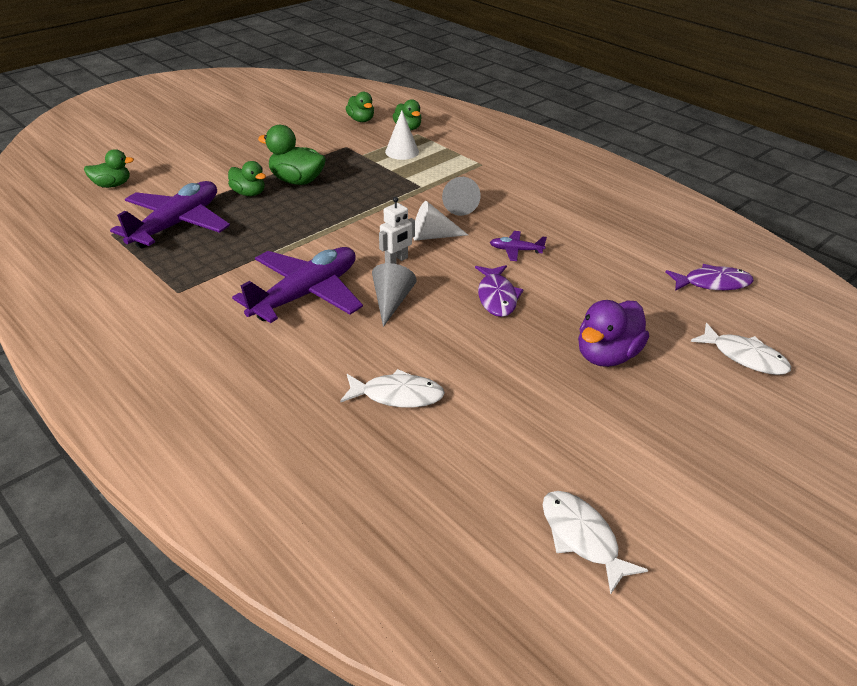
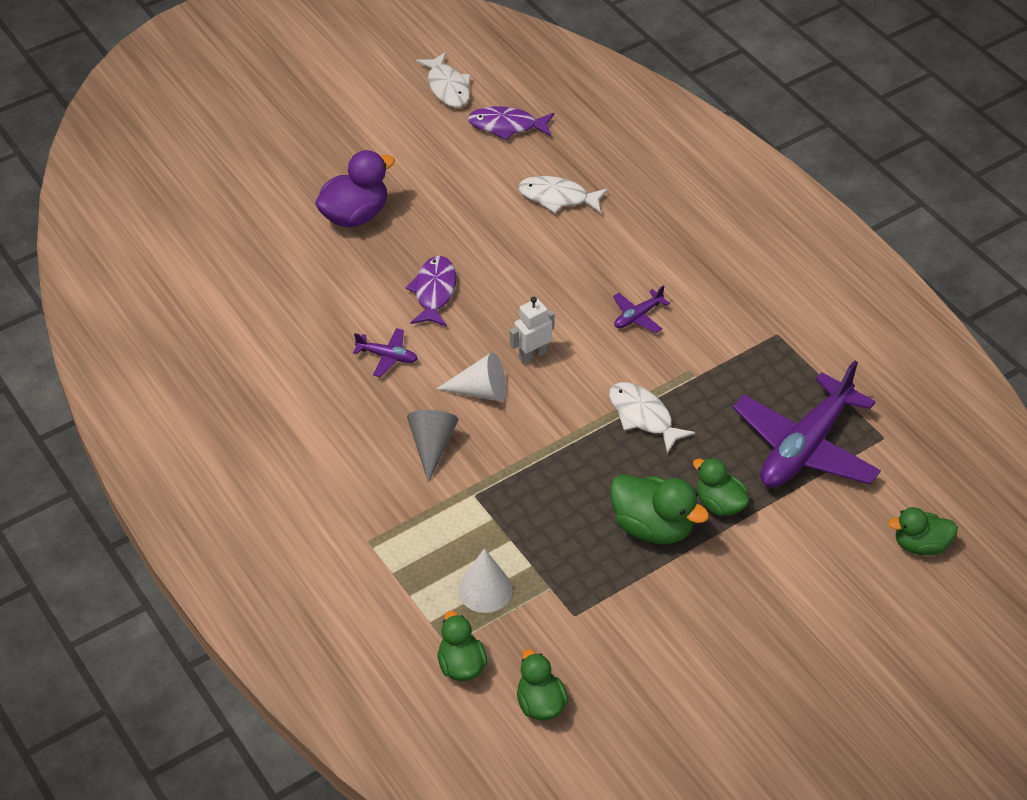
camera: 170 degrees left, 10 degrees up
(306, 294) = (638, 316): purple plane -> purple plane, size x0.43
(391, 302) = (547, 297): grey cone -> none
(712, 283) = (191, 285): purple fish -> purple fish (507, 126)
(744, 357) = (228, 201): white fish -> white fish (643, 416)

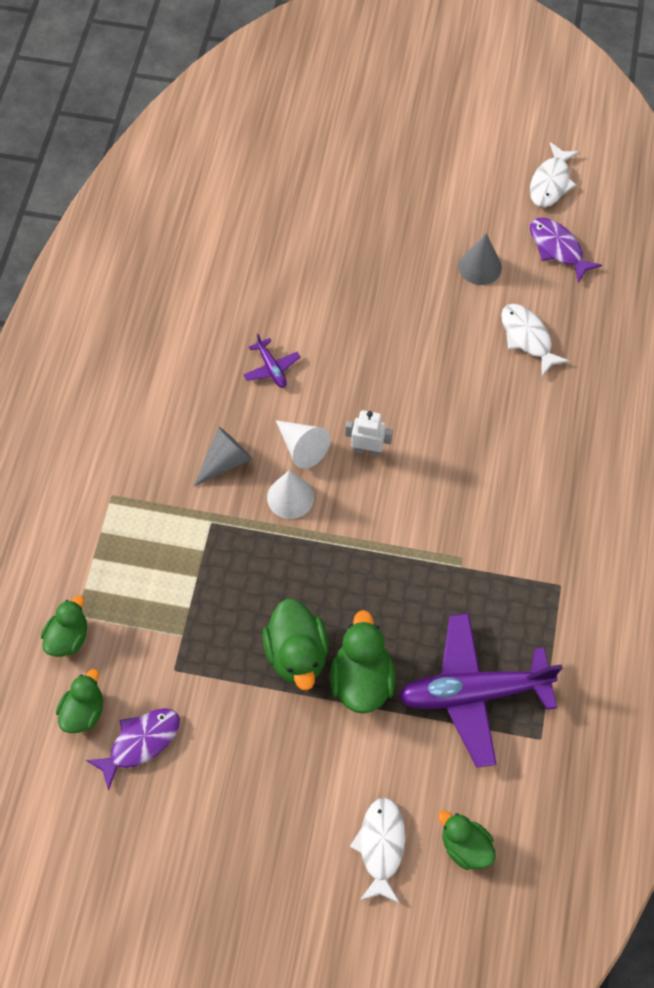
camera: 45 degrees right, 15 degrees up
(355, 215) = (371, 239): purple duck -> none
(434, 292) = (357, 343): purple fish -> purple fish (140, 743)
(464, 176) = (480, 266): none -> grey cone
(485, 589) = (141, 598): white cone -> white cone (290, 497)
(638, 316) = (475, 483): purple plane -> none
(643, 416) = (387, 565): white fish -> white fish (381, 846)
(719, 504) = (361, 679): green duck -> green duck, size x1.52

